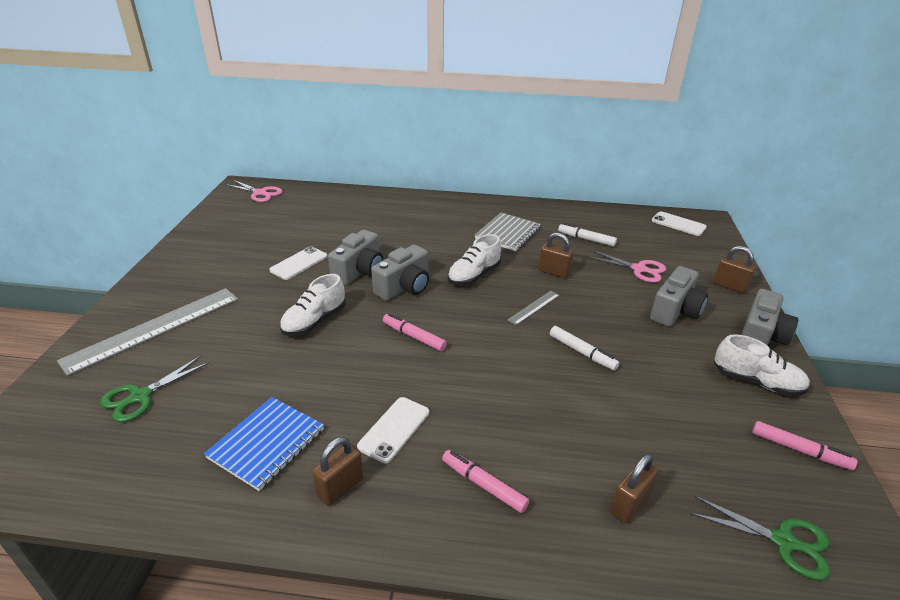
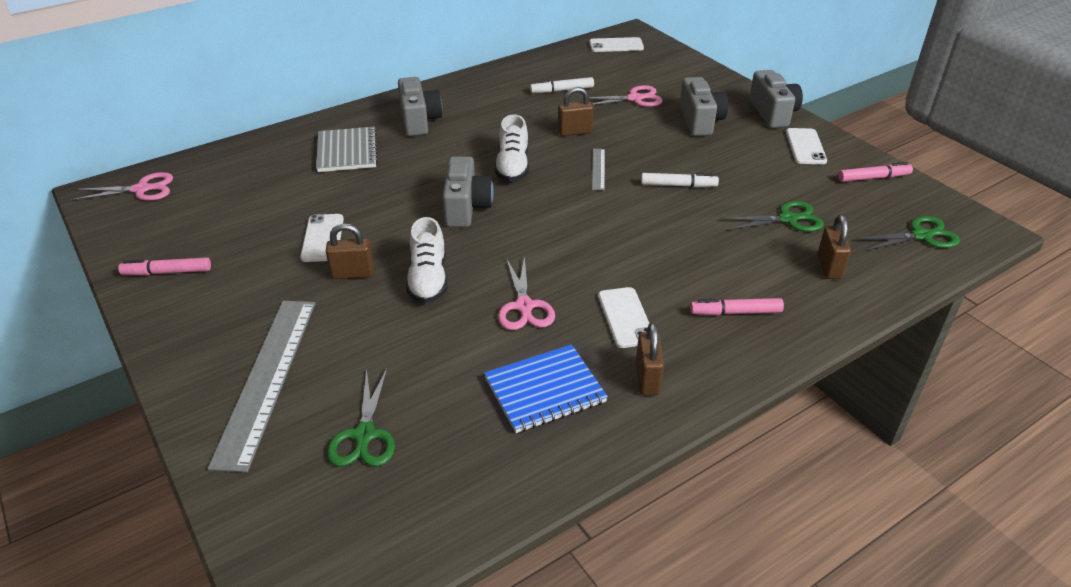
camera: 40 degrees left, 5 degrees up
(267, 444) = (545, 390): blue notebook -> blue notebook turned 75 degrees clockwise
(341, 375) = (524, 306): none -> pink scissors
(359, 271) = (400, 214): grey camera -> grey camera (419, 120)
(414, 336) = (537, 243): pink marker -> pink marker (167, 272)
(507, 233) = (488, 114): grey notebook -> grey notebook (347, 152)
(647, 436) = (788, 219): none -> green scissors
(729, 286) = (712, 83): brown padlock -> brown padlock (353, 274)
(756, 382) = (805, 146): white shoe -> white phone

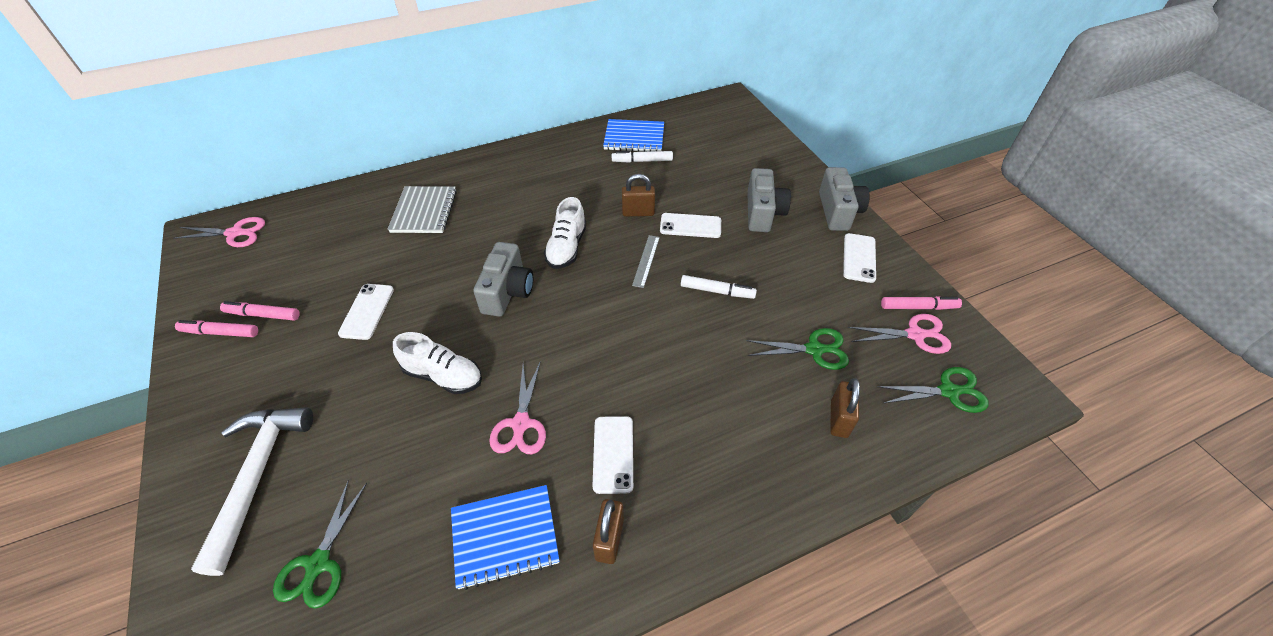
camera: 10 degrees right, 10 degrees up
(266, 378) = (257, 475): grey ruler -> white hammer
(353, 274) = (378, 358): brown padlock -> none
(419, 120) = (500, 182): grey camera -> none
(428, 279) = (443, 376): white shoe -> white shoe turned 75 degrees counterclockwise
(546, 72) = (634, 138): none -> blue notebook
(616, 45) = (710, 112): white phone -> white phone (690, 226)
(635, 98) = (708, 178): pink scissors -> pink scissors (915, 335)
(735, 312) = (725, 465): pink marker -> pink marker (263, 315)

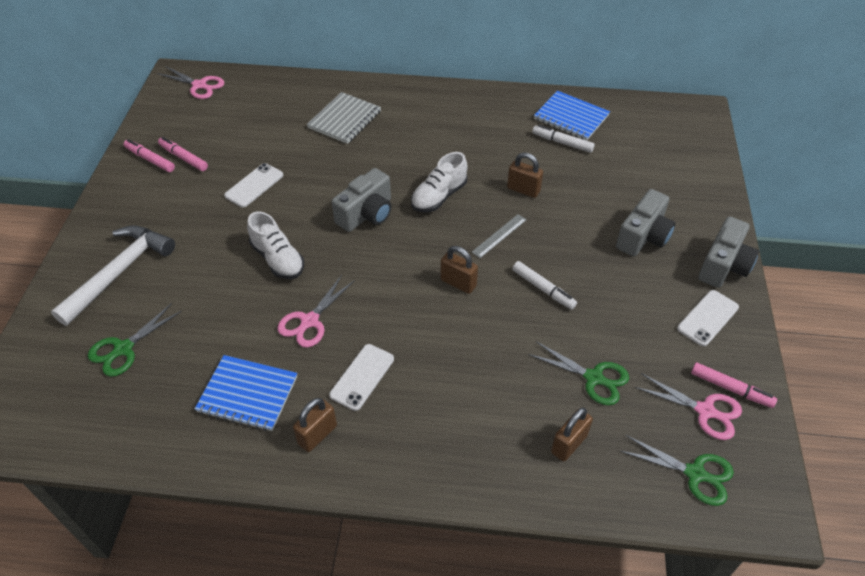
camera: 30 degrees right, 0 degrees up
(640, 319) = (458, 283): none -> brown padlock
(690, 226) = (563, 221): white phone -> none

